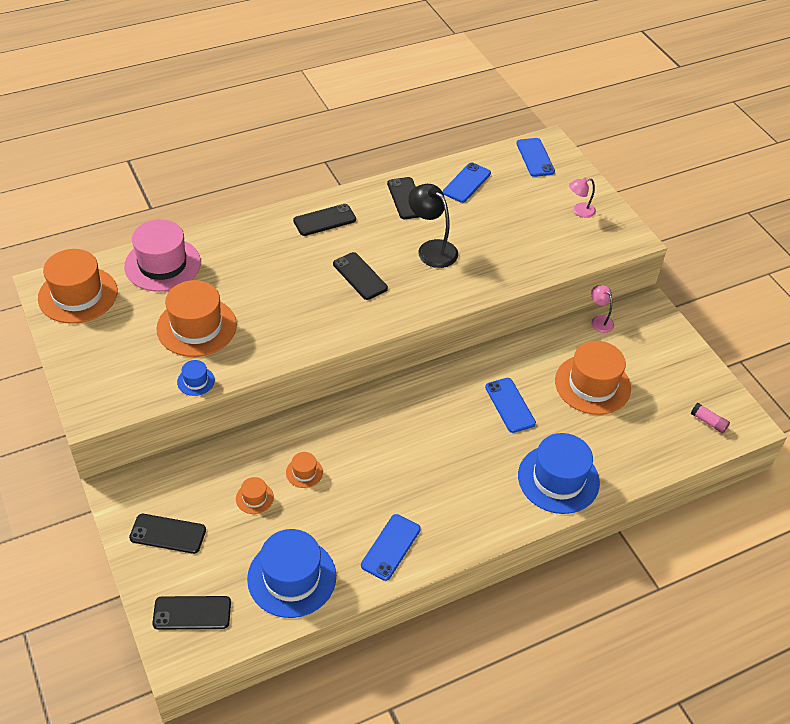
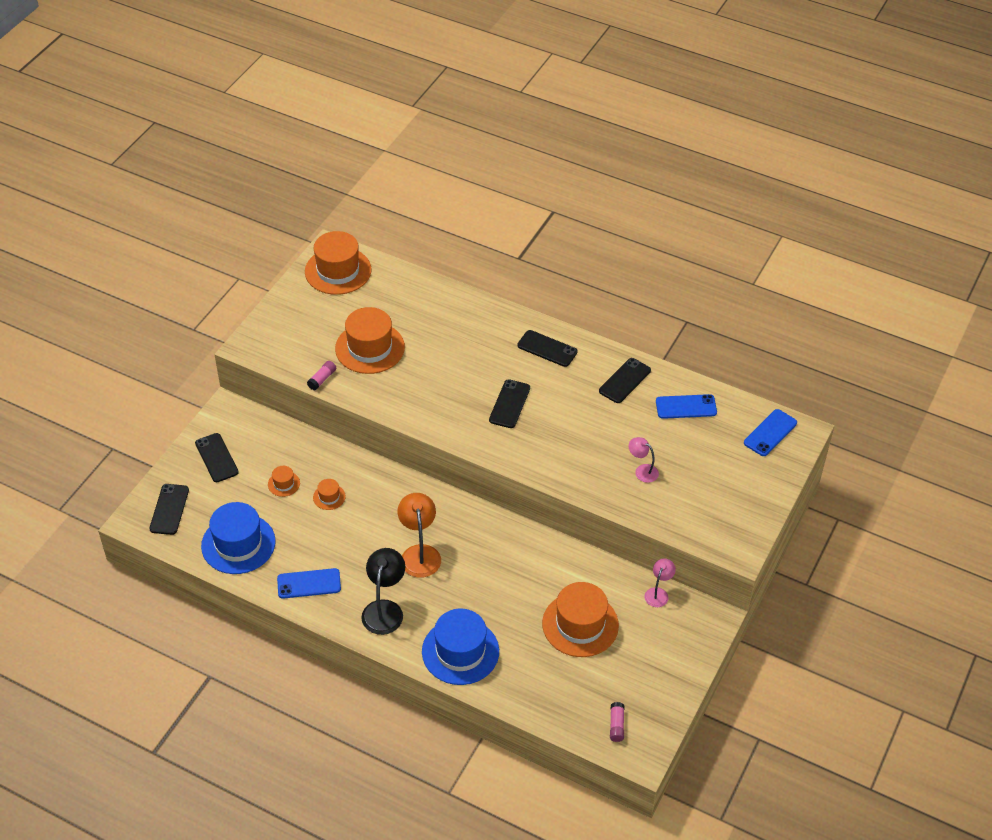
camera: 55 degrees right, 0 degrees up
(162, 264) = (409, 292): pink hat -> none
(192, 613) = (169, 509): black phone -> black phone turned 45 degrees clockwise
(196, 381) = (322, 379): blue hat -> pink glue stick
(429, 444) = (419, 553): none -> orange lamp
(432, 249) = (584, 428): black lamp -> black lamp (384, 609)
(510, 405) = (505, 582): blue phone -> none
(579, 211) = (734, 497): pink lamp -> pink lamp (642, 470)

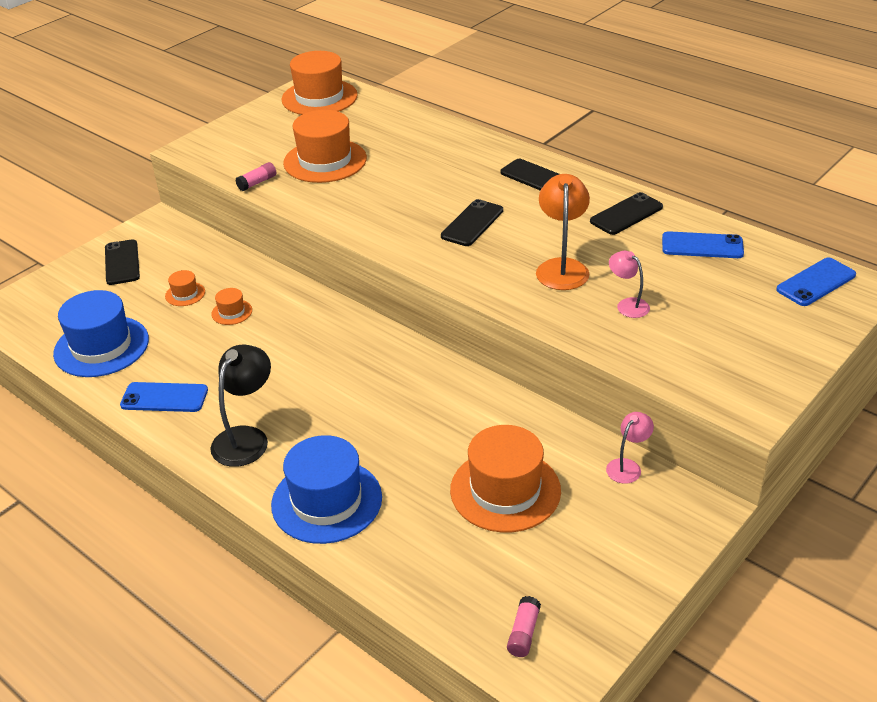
camera: 15 degrees right, 10 degrees down
(169, 509) = (42, 304): black phone -> none
(419, 553) = (317, 382): orange lamp -> orange lamp (562, 267)

